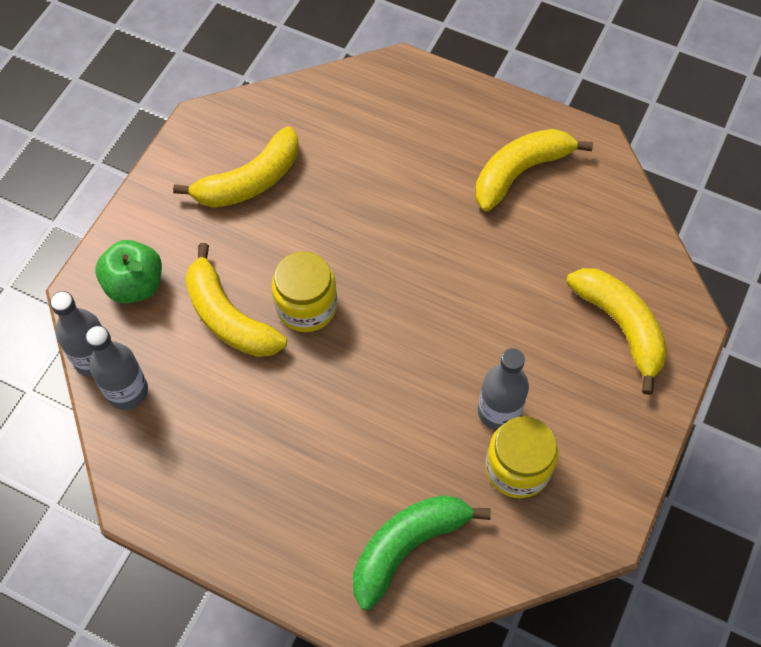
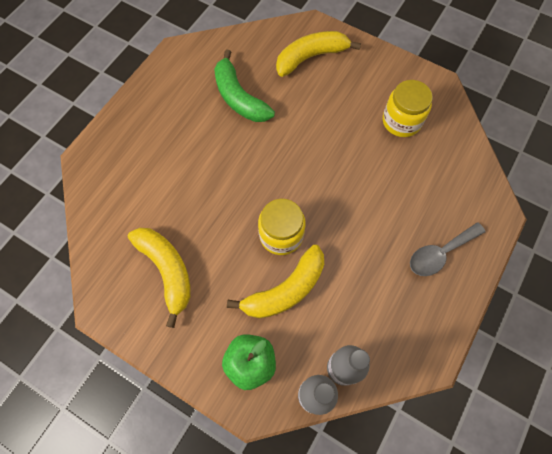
camera: 85 degrees left, 5 degrees up
(291, 520) = (440, 253): none -> grey spoon
(407, 546) = (453, 185): green banana -> green banana (239, 97)
(498, 412) = (365, 127): grey bottle -> none
(520, 172) = (191, 94): yellow banana -> none

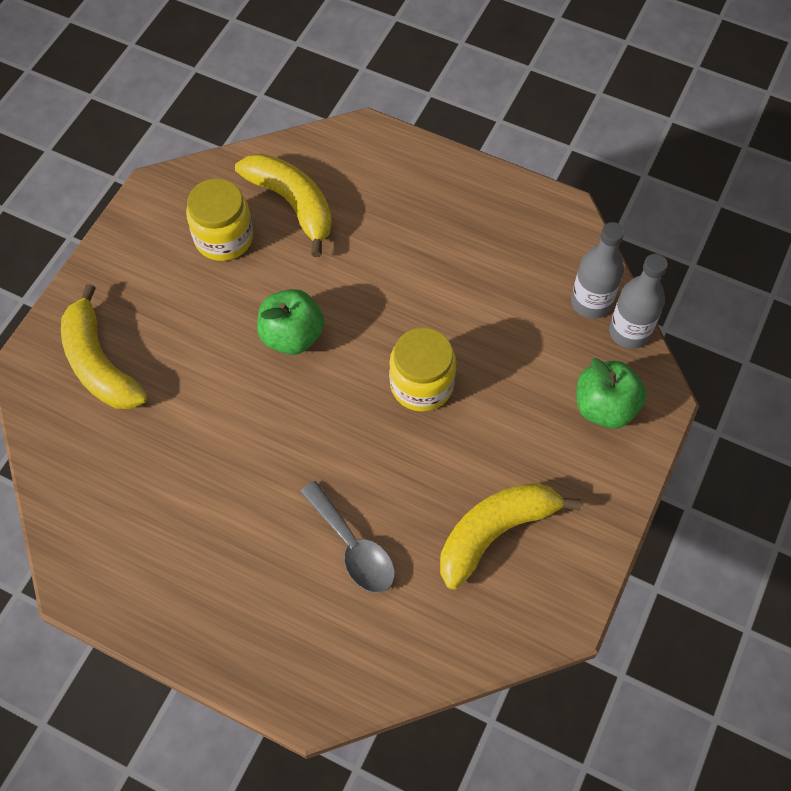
camera: 95 degrees left, 5 degrees down
(239, 97) = (182, 466): green banana -> none
(286, 290) = (501, 373): yellow banana -> yellow banana (292, 204)
(324, 158) = (292, 336): none -> green apple
(440, 253) = (426, 198): grey spoon -> grey spoon (353, 547)

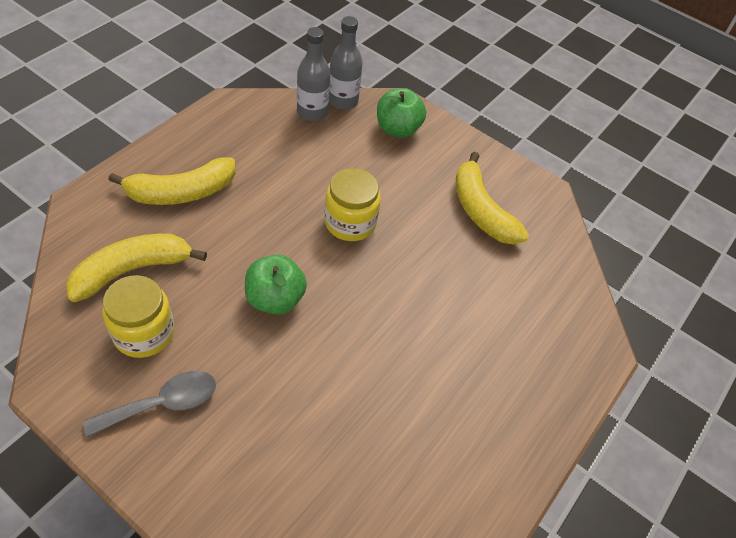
camera: 85 degrees left, 10 degrees down
(99, 364) = (248, 471): yellow banana -> yellow banana (181, 192)
(353, 547) = (480, 297): grey spoon -> grey spoon (163, 404)

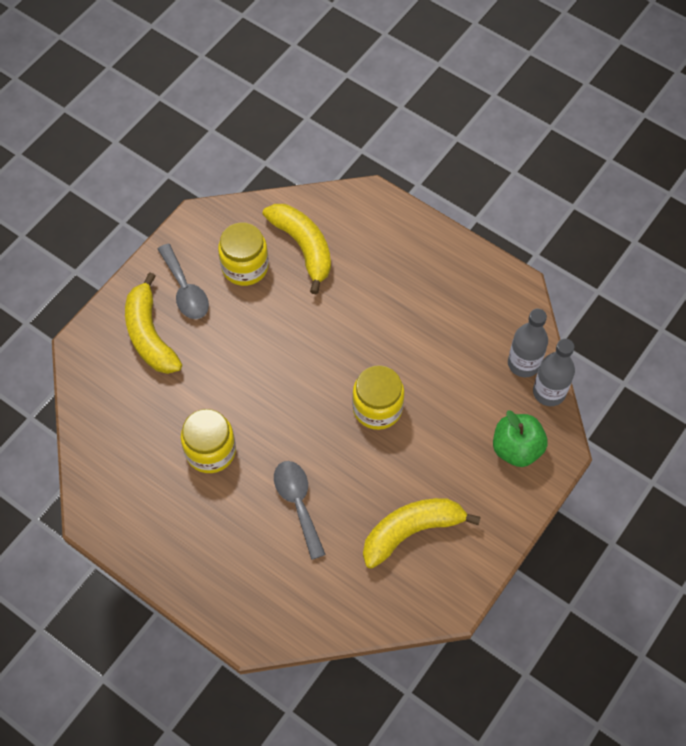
camera: 95 degrees right, 10 degrees up
(181, 192) = (393, 267): yellow banana -> yellow banana (150, 335)
(275, 299) = (284, 354): green apple -> none
(395, 381) = (210, 451): none -> yellow jar
(457, 299) = (298, 503): none -> grey spoon

